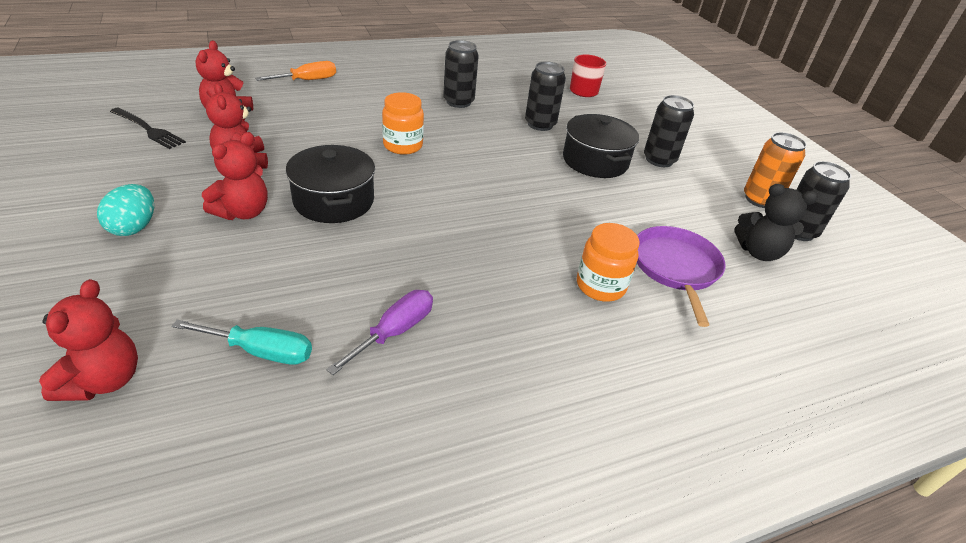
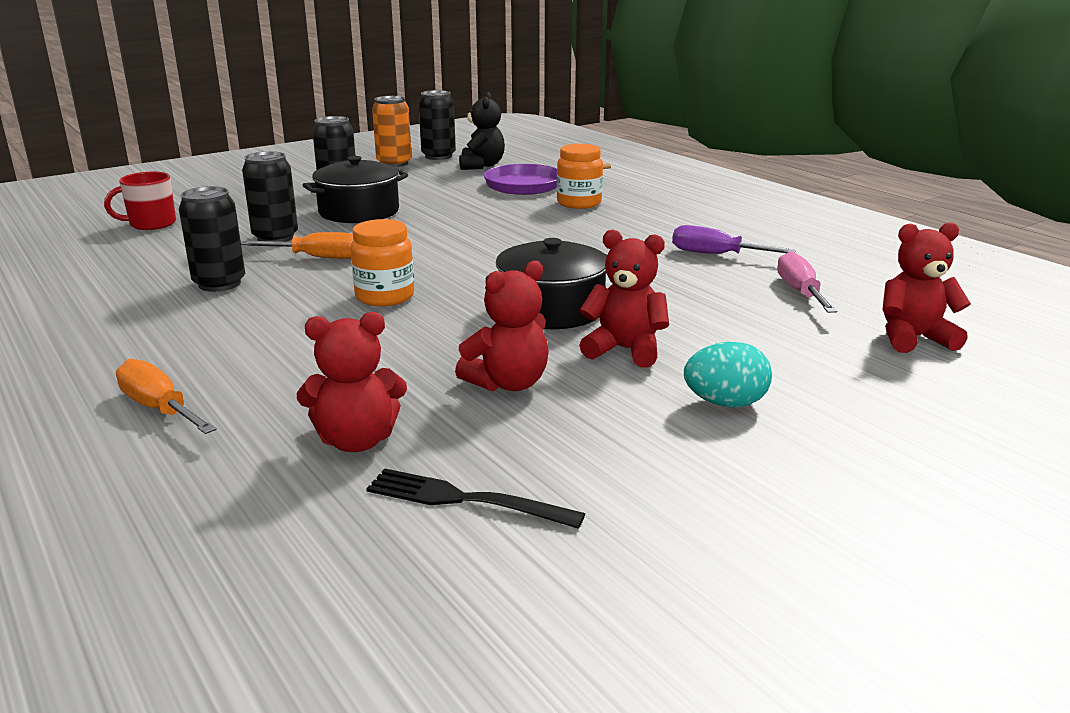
camera: 100 degrees left, 15 degrees down
(148, 129) = (464, 500): black fork -> black fork turned 90 degrees counterclockwise
(261, 351) = (800, 292): turquoise screwdriver -> pink screwdriver
(490, 134) = (318, 258): none -> orange screwdriver

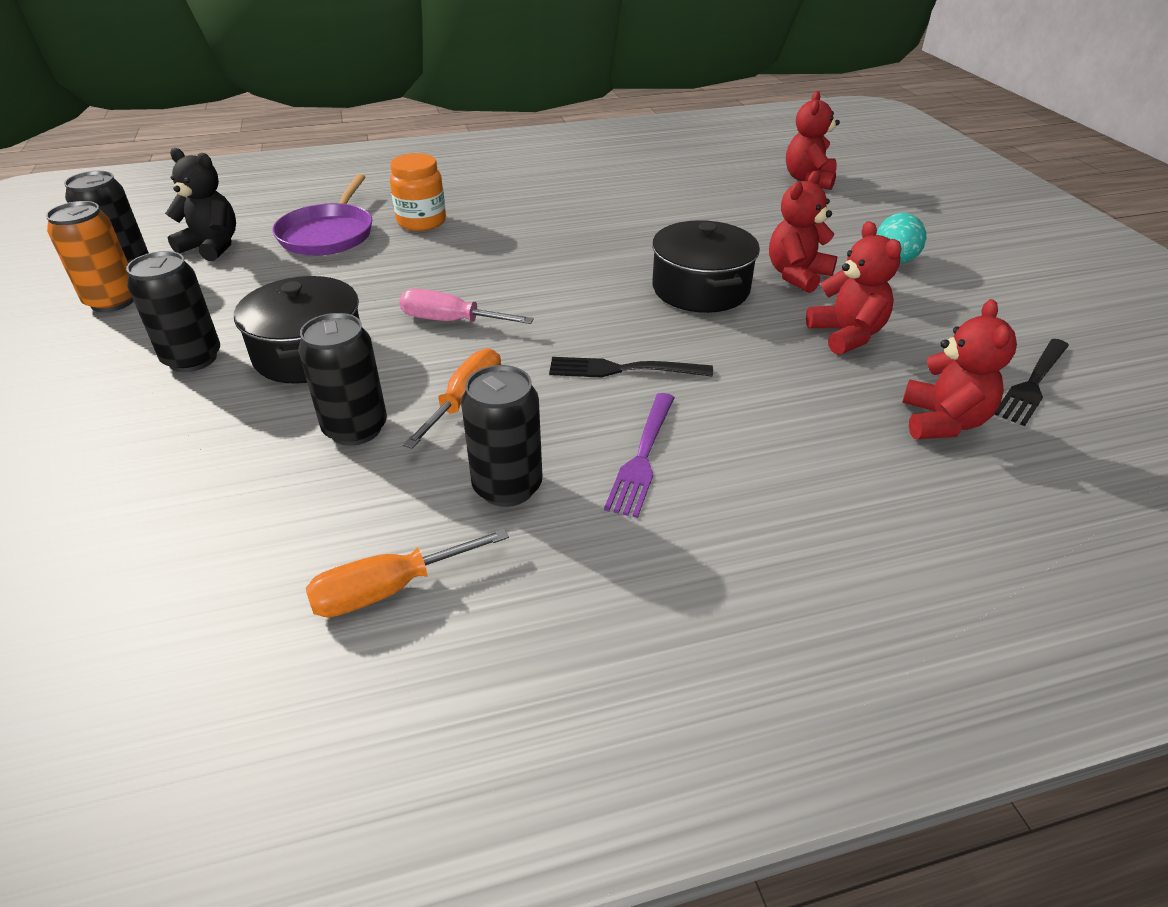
camera: 70 degrees left, 15 degrees up
(151, 224) = (161, 555): red mug -> none
(159, 408) = (866, 543): orange screwdriver -> orange screwdriver (389, 589)
(262, 317) = (642, 457): none -> purple fork
(385, 297) = (622, 370): orange jar -> black fork
(715, 254) = (615, 198): purple screwdriver -> none
(800, 292) = (713, 190): pink screwdriver -> pink screwdriver (451, 321)

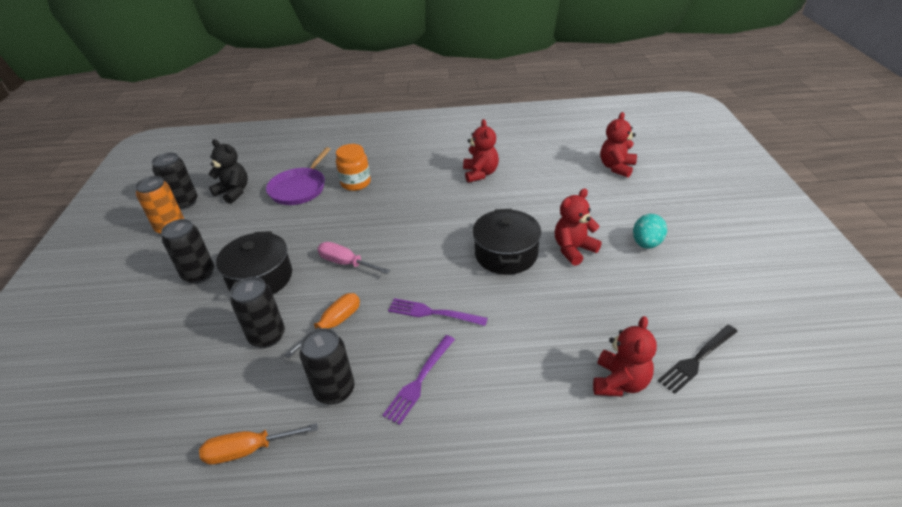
camera: 15 degrees right, 0 degrees up
(622, 370) = (432, 313): black fork -> purple fork
(846, 335) = (586, 303): red teddy bear -> red teddy bear (480, 174)

